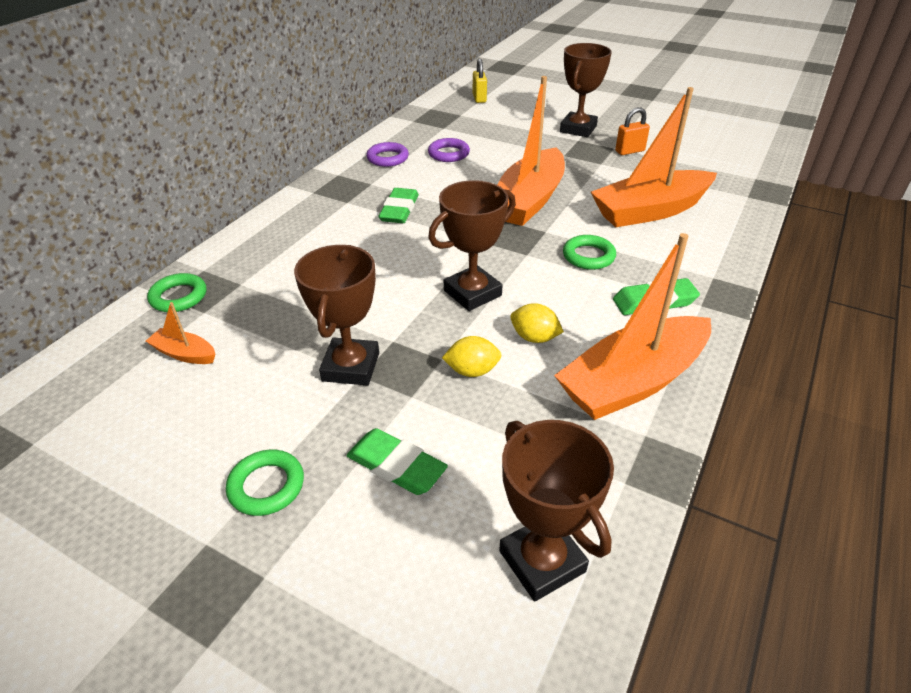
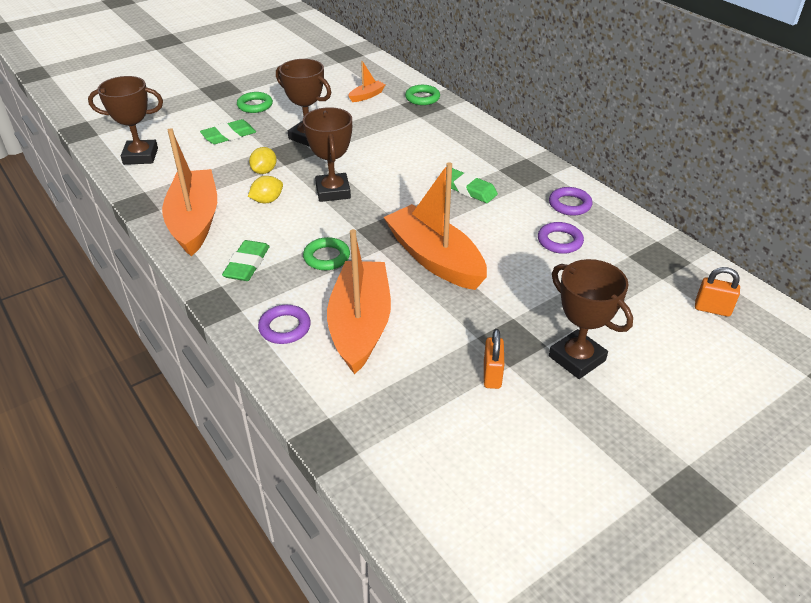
camera: 115 degrees right, 0 degrees up
(479, 98) = (712, 309): yellow padlock -> orange padlock
(700, 245) = (285, 327): none -> purple ring

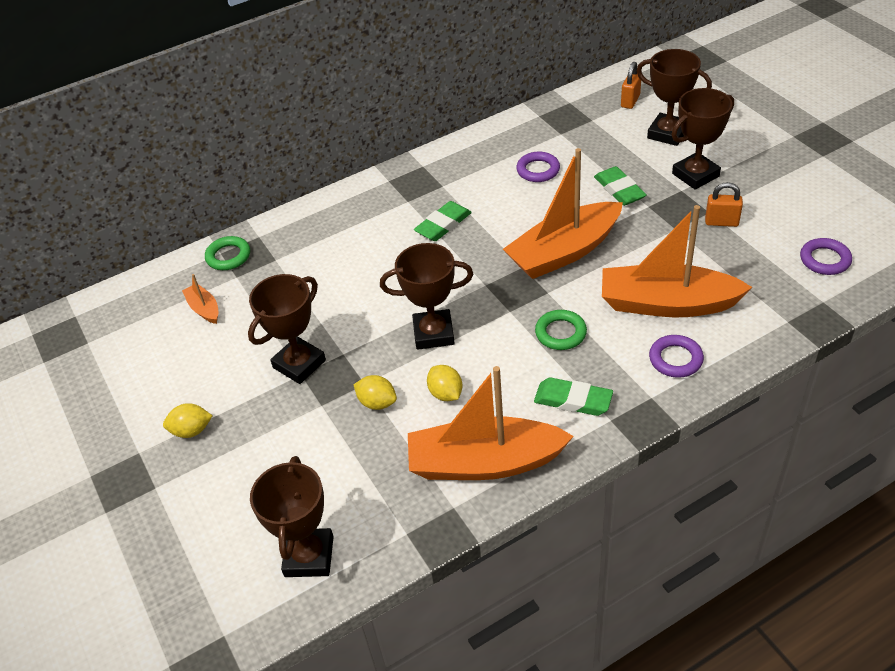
camera: 80 degrees left, 5 degrees up
(229, 135) = (274, 452): green eraser -> green eraser (619, 190)
(255, 105) = (191, 431): green ring -> yellow lemon
(569, 204) = (479, 159): purple ring -> purple ring (825, 260)
(654, 338) = (667, 133): none -> brown trophy

